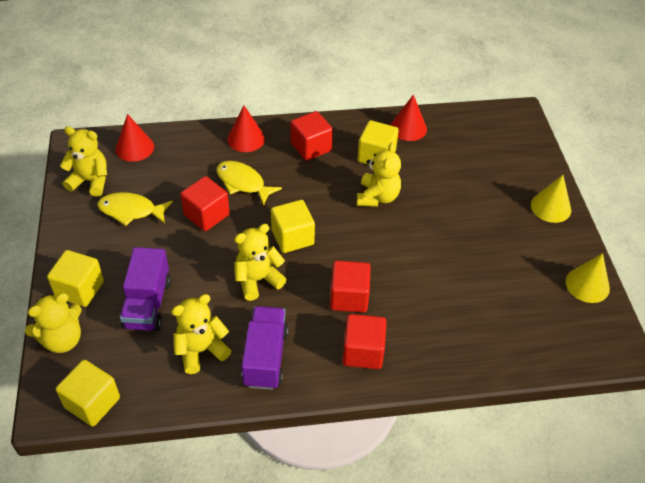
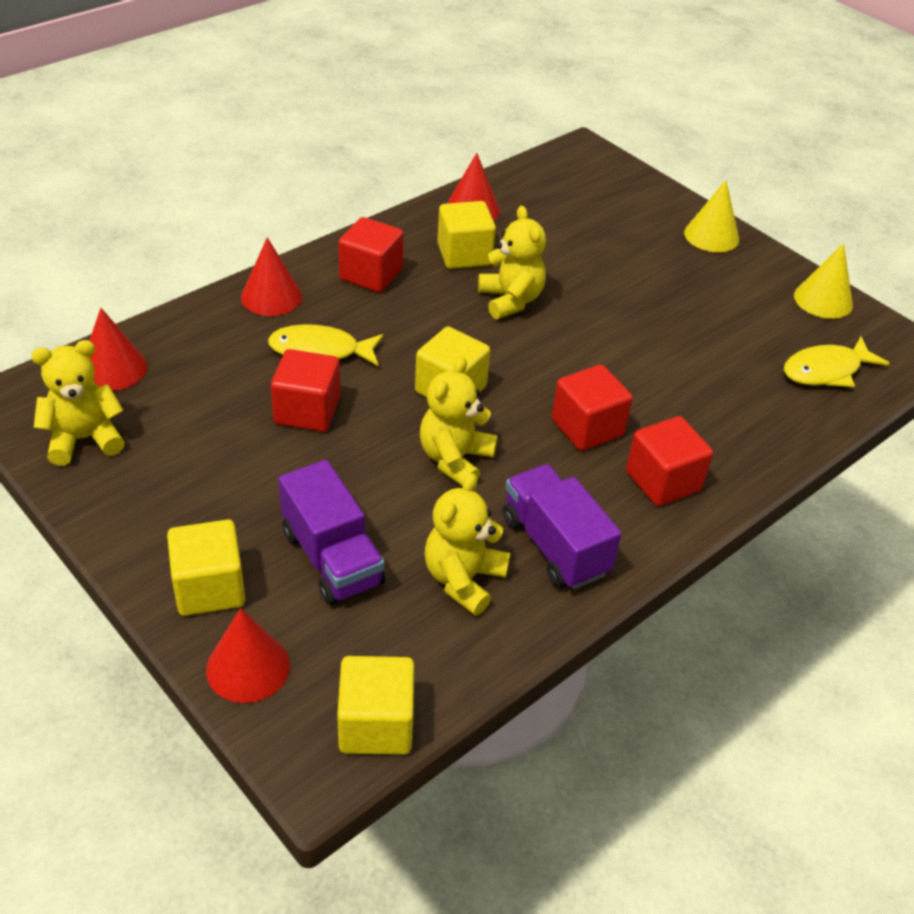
camera: 35 degrees left, 5 degrees down
(62, 340) = (248, 667): yellow teddy bear -> red cone
(131, 211) = (188, 452): yellow fish -> yellow fish (826, 371)

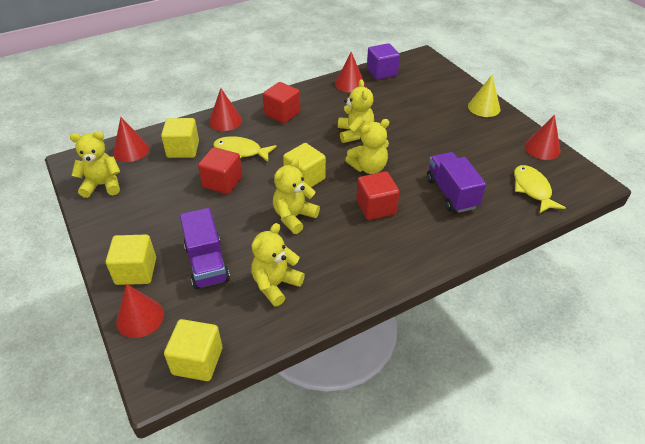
camera: 15 degrees right, 0 degrees up
(464, 254) = (337, 107): yellow cube -> yellow cube (183, 149)
(521, 183) = (382, 72): none -> purple cube
(553, 359) = (368, 167): none -> yellow teddy bear
(554, 546) = (334, 272): purple truck -> purple truck (451, 193)
(663, 481) = (411, 242): red cube -> none
(823, 300) = (542, 148): yellow cone -> red cone
(826, 371) = (532, 189): yellow fish -> yellow fish turned 90 degrees clockwise

